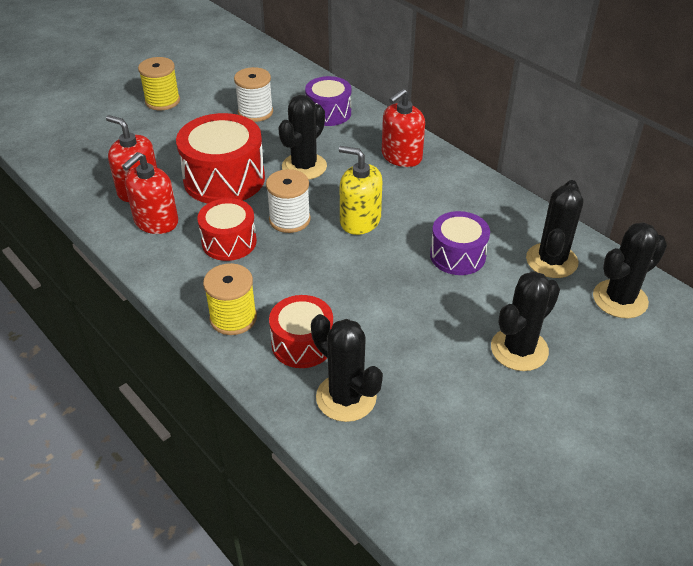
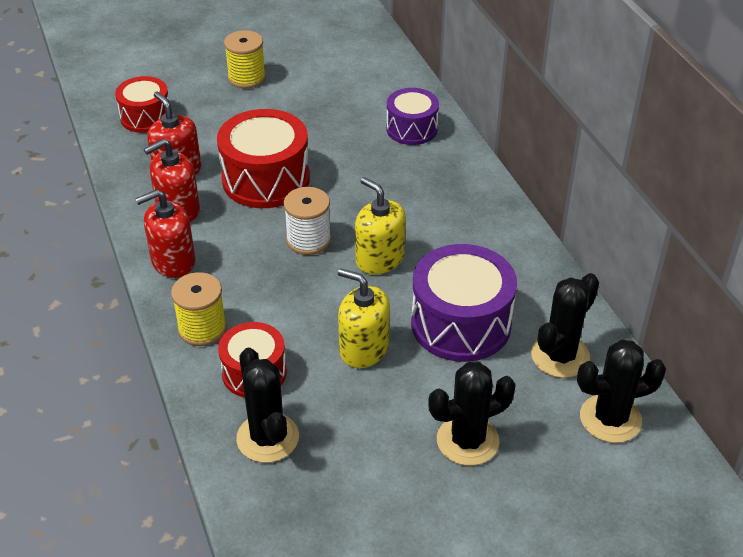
camera: 20 degrees right, 0 degrees up
(229, 242) = (237, 249): red drum -> red drum (146, 117)
(255, 112) = (335, 111): white spool -> none
(304, 167) = (353, 185): black cactus -> none
(388, 297) = (364, 349): none -> yellow soap dispenser
(401, 156) = (463, 197): red soap dispenser -> red soap dispenser (173, 261)
(457, 255) = (461, 324): purple drum -> purple drum, size x1.62

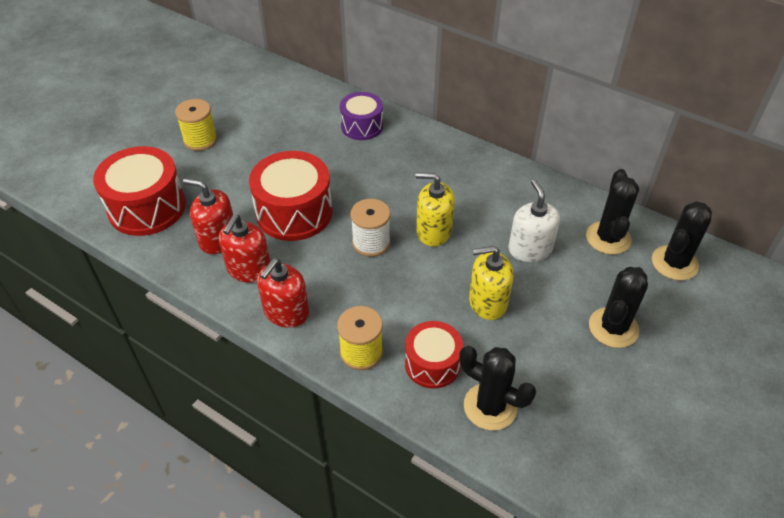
camera: 35 degrees left, 5 degrees up
(146, 117) = (147, 207): red drum -> red drum, size x1.62
(461, 324) = (530, 249): purple drum -> white soap dispenser

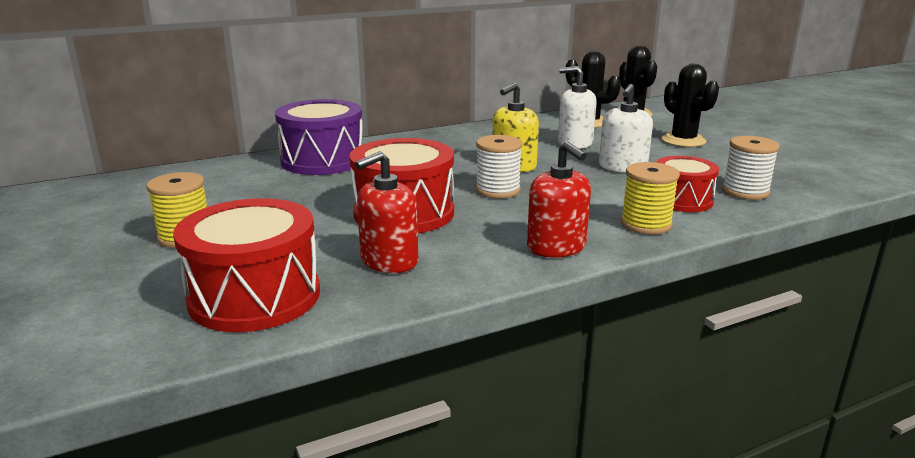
camera: 60 degrees left, 25 degrees down
(249, 269) = (465, 253): red soap dispenser -> none
(362, 126) = (323, 160): purple drum -> purple drum, size x1.62
(487, 302) = (622, 167): yellow soap dispenser -> white soap dispenser
(490, 406) = (745, 191): black cactus -> white spool

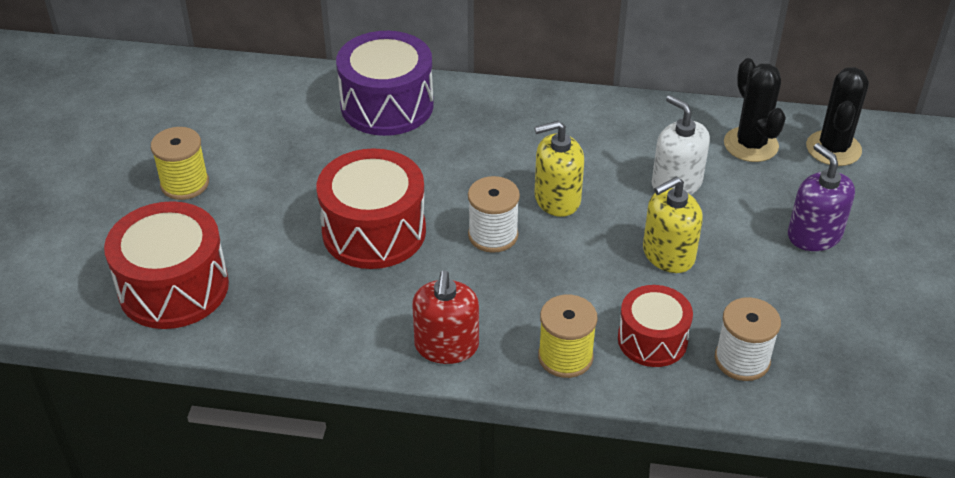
camera: 35 degrees right, 20 degrees up
(389, 261) = (299, 293): red soap dispenser -> none
(622, 167) = (668, 254): white soap dispenser -> yellow soap dispenser
(683, 141) = (814, 235): black cactus -> purple soap dispenser

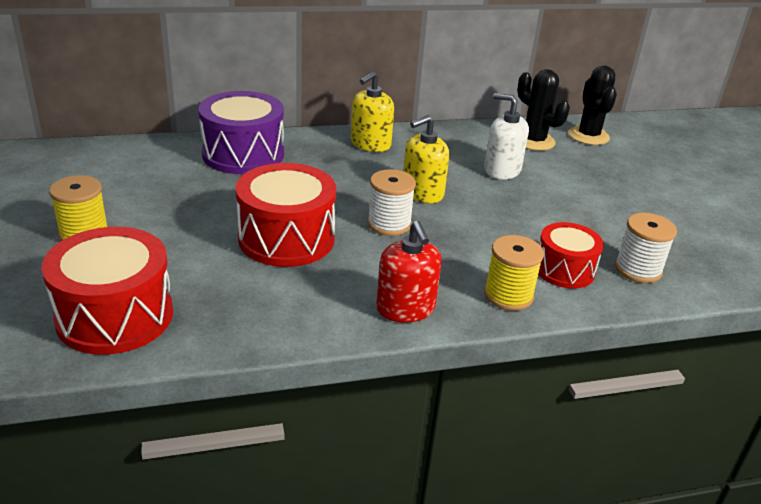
camera: 25 degrees left, 10 degrees down
(668, 254) = (531, 213): yellow soap dispenser -> yellow soap dispenser (370, 144)
(814, 235) = (619, 185): purple soap dispenser -> none

